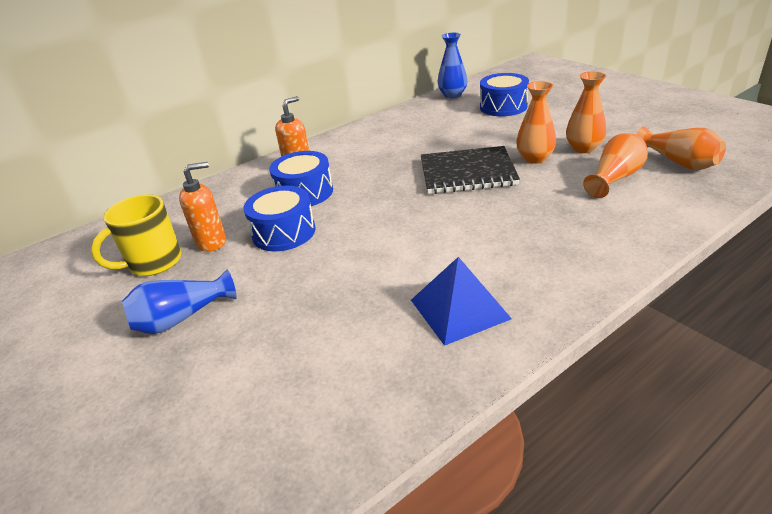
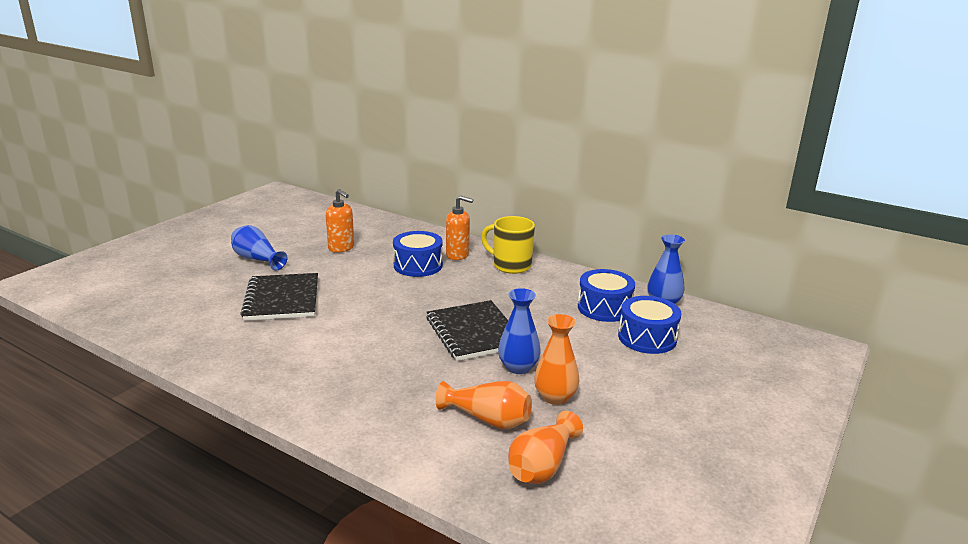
camera: 65 degrees right, 10 degrees down
(153, 263) = (315, 236): yellow mug -> yellow mug (510, 265)
(284, 232) = (357, 269): blue drum -> blue drum (604, 308)
(325, 293) = (282, 299): none -> black notebook
(459, 309) = (263, 352): blue pyramid -> none
(534, 158) = (518, 367): orange vase -> blue vase

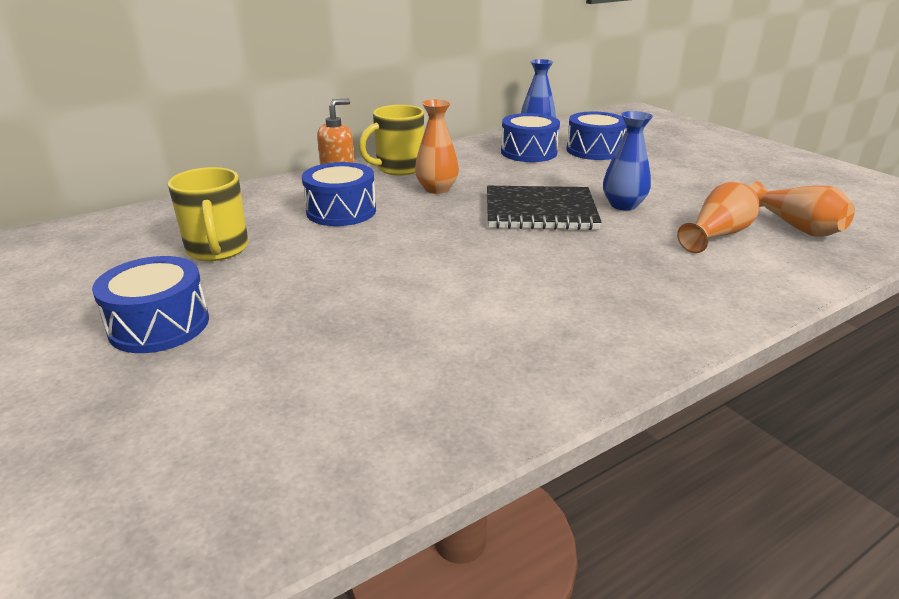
camera: 65 degrees left, 5 degrees up
(257, 259) = (159, 325): blue vase -> blue drum
(282, 299) = (342, 318): black notebook -> none
(341, 248) = (217, 250): orange soap dispenser -> yellow mug
(555, 397) = (683, 201): orange vase -> orange vase (437, 189)

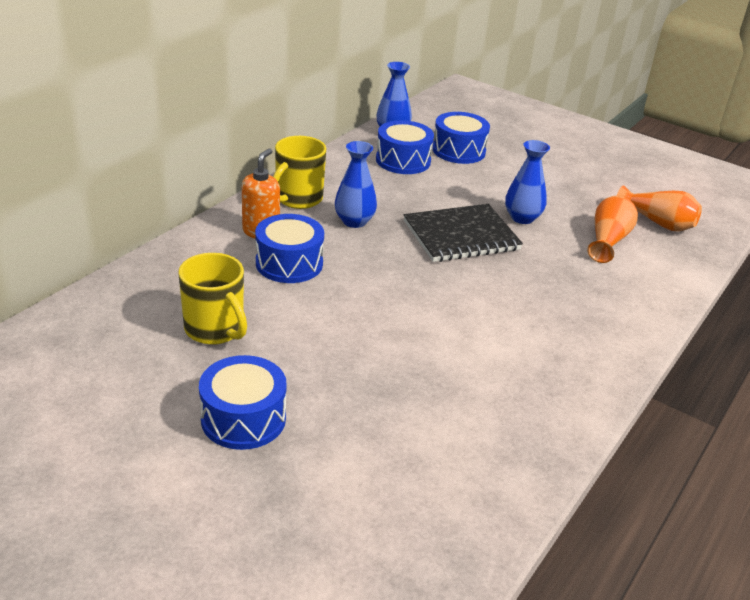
camera: 25 degrees left, 5 degrees up
(437, 189) = (354, 221): orange vase -> blue vase

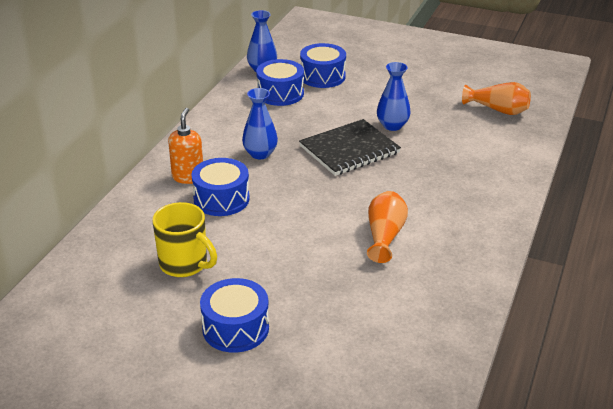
camera: 10 degrees left, 0 degrees up
(298, 199) = (207, 143): yellow mug -> none
(608, 240) = (464, 132): orange vase -> orange vase (385, 236)

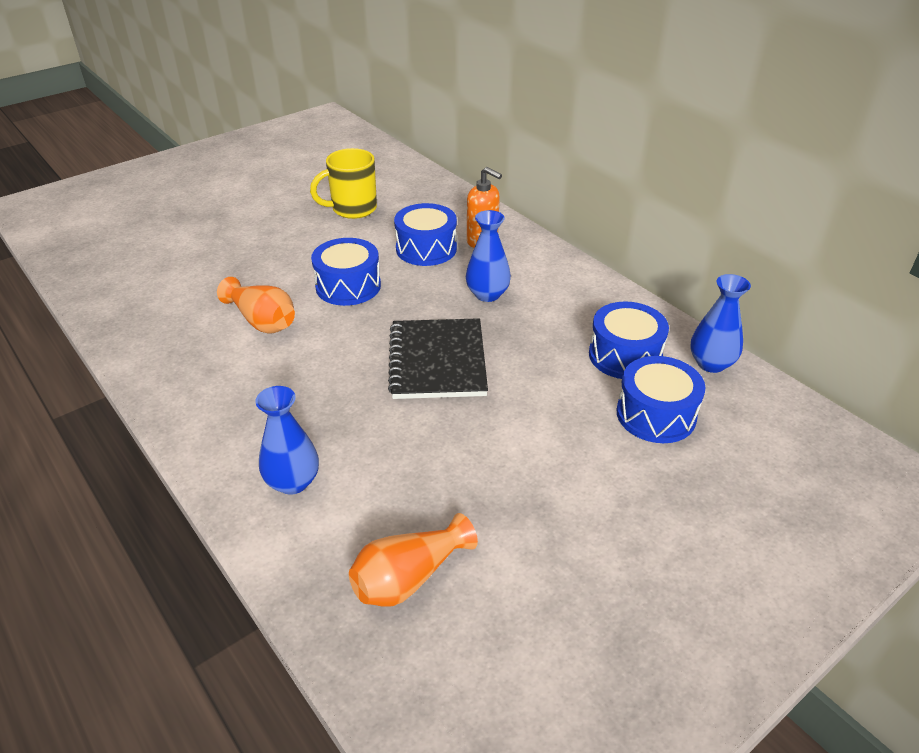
camera: 120 degrees right, 5 degrees up
(235, 328) = (253, 211): blue drum -> blue drum (348, 286)
(392, 126) = (462, 424): blue vase -> blue vase (293, 482)

